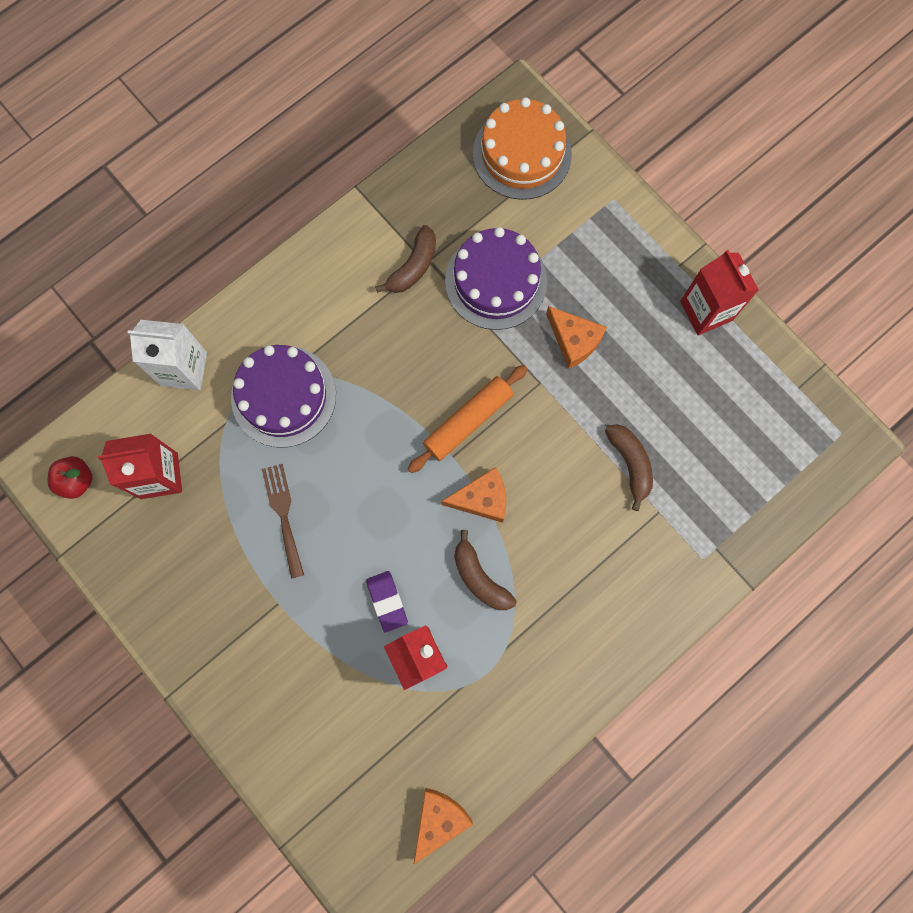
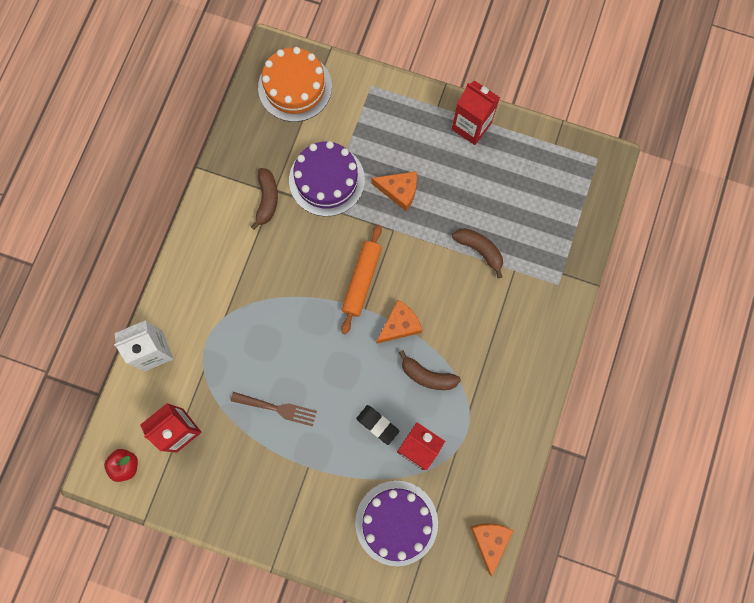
camera: 30 degrees left, 0 degrees up
(283, 396) = (231, 331): purple cake -> purple cake (396, 522)
(283, 515) = (277, 408): brown fork -> brown fork turned 150 degrees clockwise
(387, 601) = (377, 425): purple eraser -> black eraser

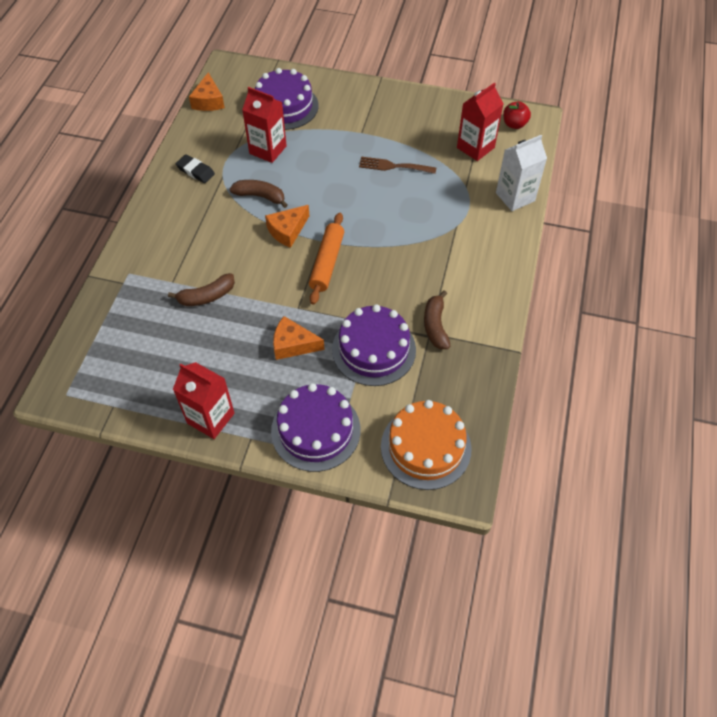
camera: 175 degrees right, 20 degrees down
(377, 425) = (304, 161): black eraser -> black eraser (195, 171)
(383, 109) = (316, 430): none -> purple cake
(480, 250) = (206, 296): brown banana -> brown banana turned 60 degrees counterclockwise

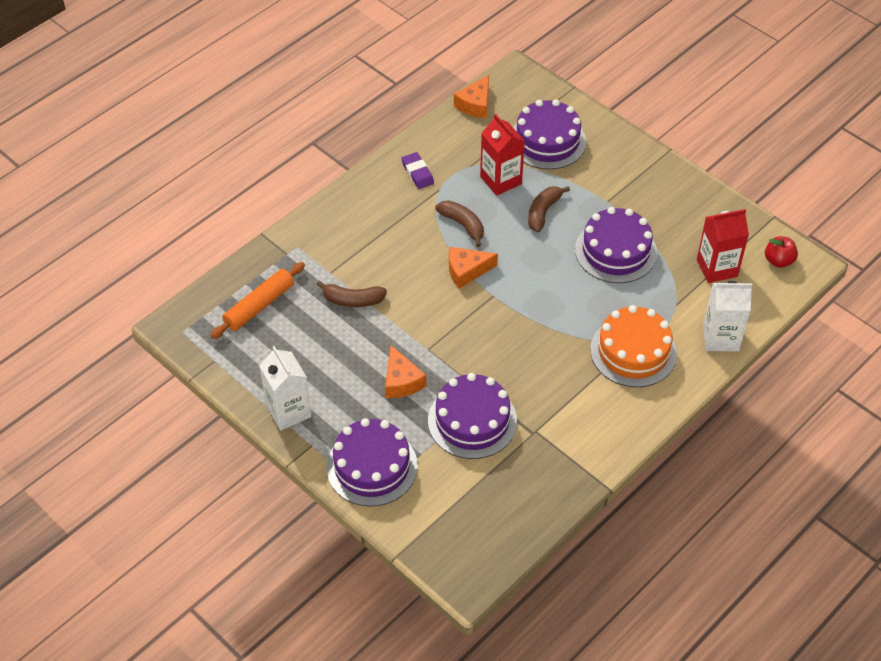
camera: 30 degrees right, 5 degrees down
(195, 171) = (417, 173): black eraser -> purple eraser
(210, 418) = (288, 411): red carton -> white carton
(293, 344) = (401, 381): orange cheese -> orange cheese turned 150 degrees counterclockwise
(327, 263) = (483, 319): orange rolling pin -> orange rolling pin (259, 306)
(393, 166) = (616, 251): brown fork -> purple cake
(425, 447) = (459, 530): orange cake -> orange cake (633, 351)
(435, 325) = (546, 426): brown banana -> brown banana (543, 212)

